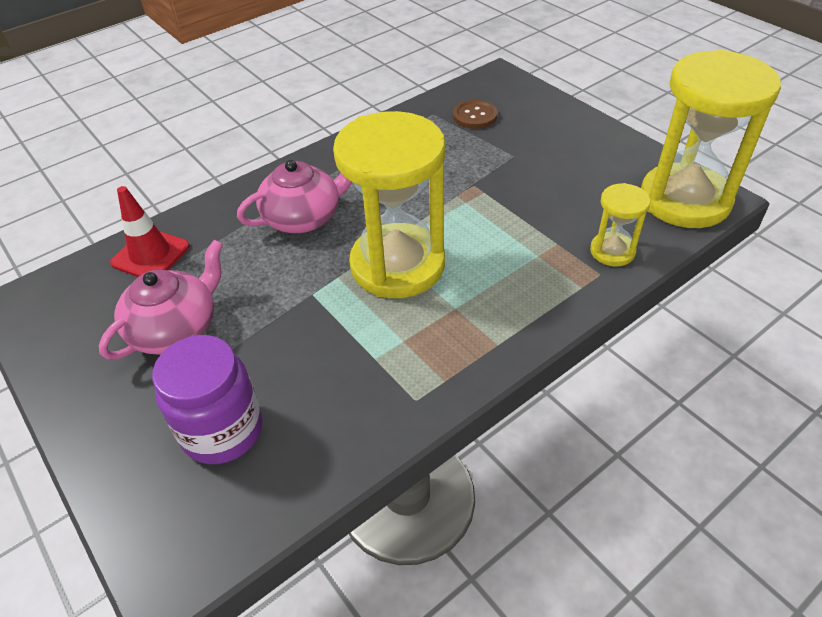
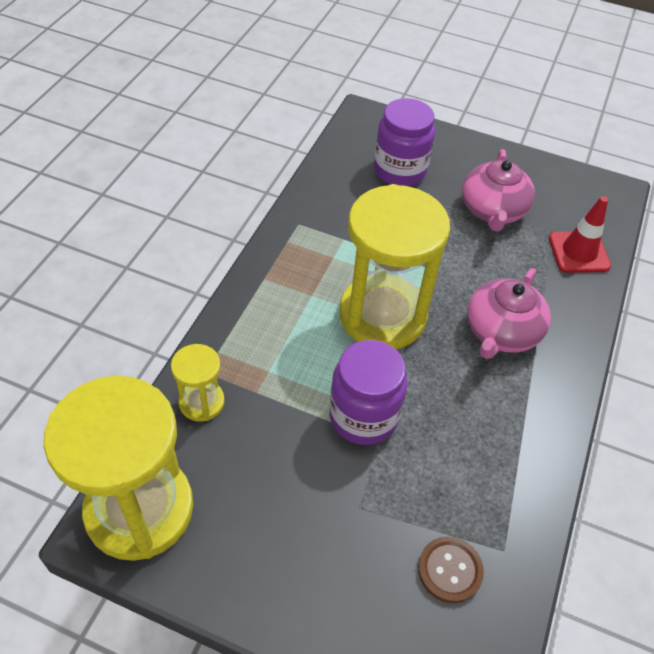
camera: 145 degrees right, 5 degrees up
(474, 200) = (363, 416): none -> purple jar

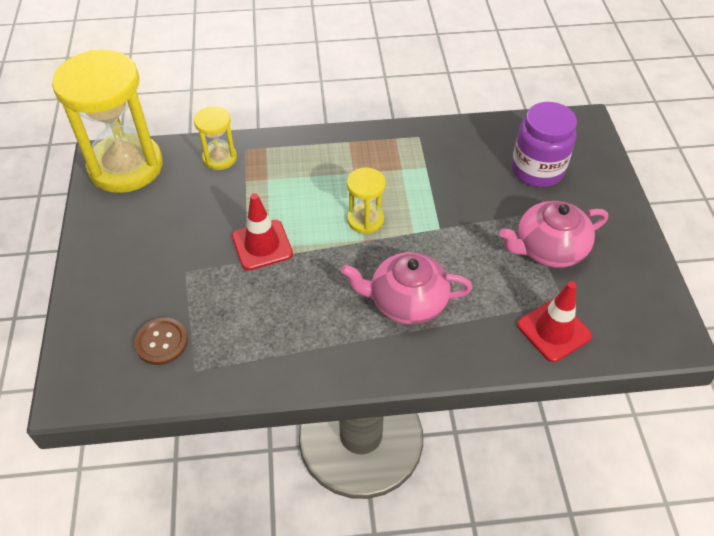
camera: 65 degrees right, 0 degrees up
(363, 416) = (262, 245): purple jar -> red traffic cone
(382, 315) = (365, 220): yellow hourglass -> yellow hourglass, size x0.47

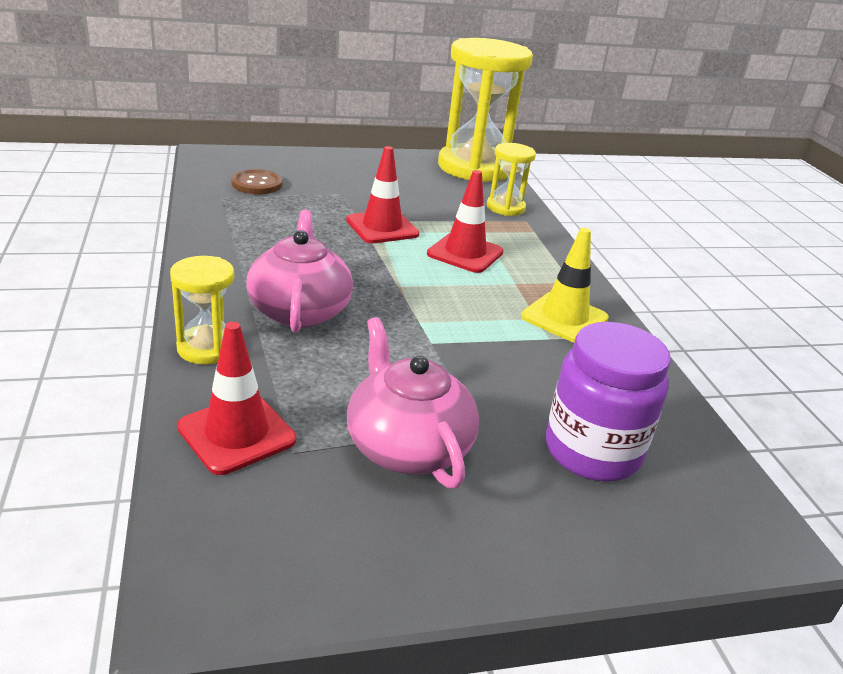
camera: 80 degrees right, 20 degrees down
(307, 195) = (465, 253): none -> red traffic cone
(365, 220) = (434, 288): yellow hourglass -> yellow hourglass (207, 348)
(399, 155) = (564, 318): none -> yellow traffic cone

